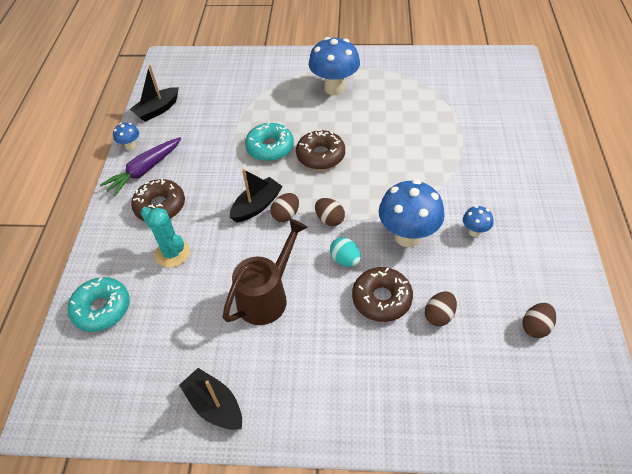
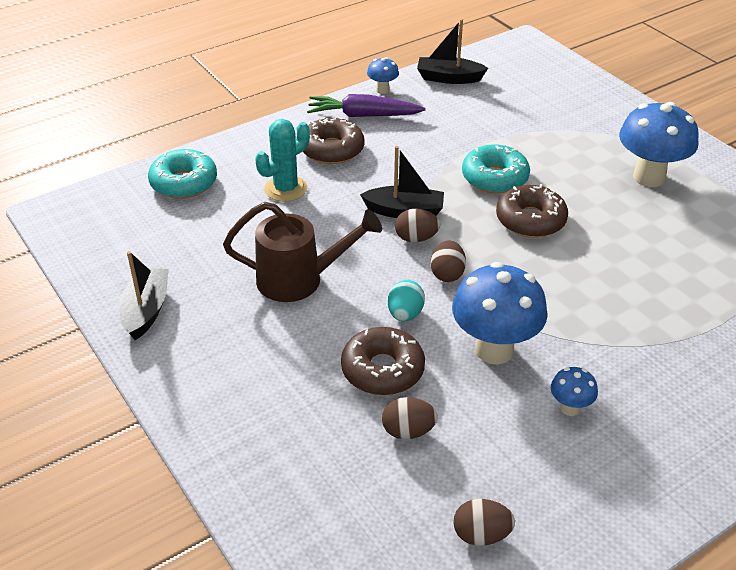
camera: 50 degrees right, 10 degrees down
(172, 253) = (285, 189): turquoise cactus -> turquoise cactus turned 45 degrees clockwise

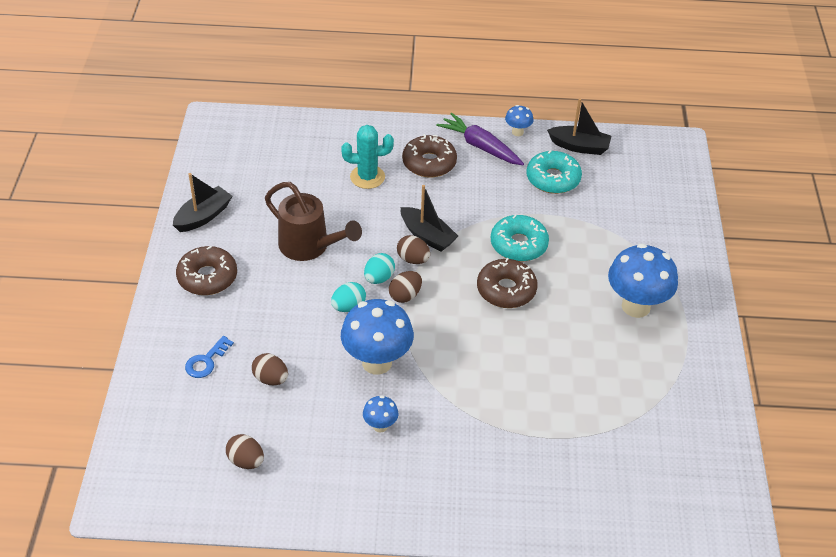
camera: 35 degrees right, 5 degrees up
(184, 182) = (308, 138): turquoise donut -> turquoise donut (553, 179)
(316, 457) = (206, 361): none -> blue key
(382, 370) = (296, 334): brown donut -> brown donut (207, 277)
(403, 272) = (379, 278): none -> turquoise egg
(449, 78) = (579, 146): black boat -> black boat turned 150 degrees clockwise

